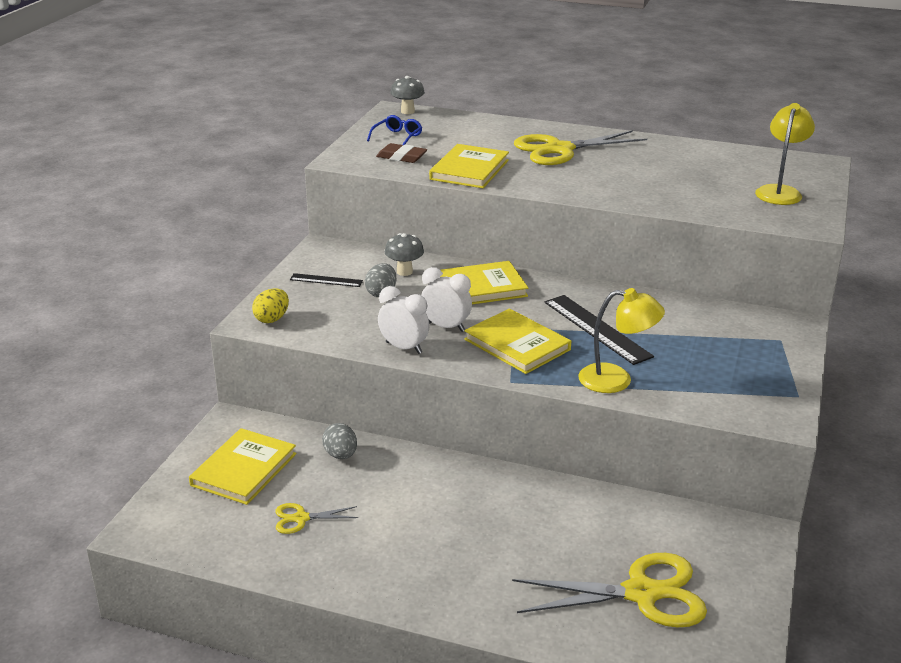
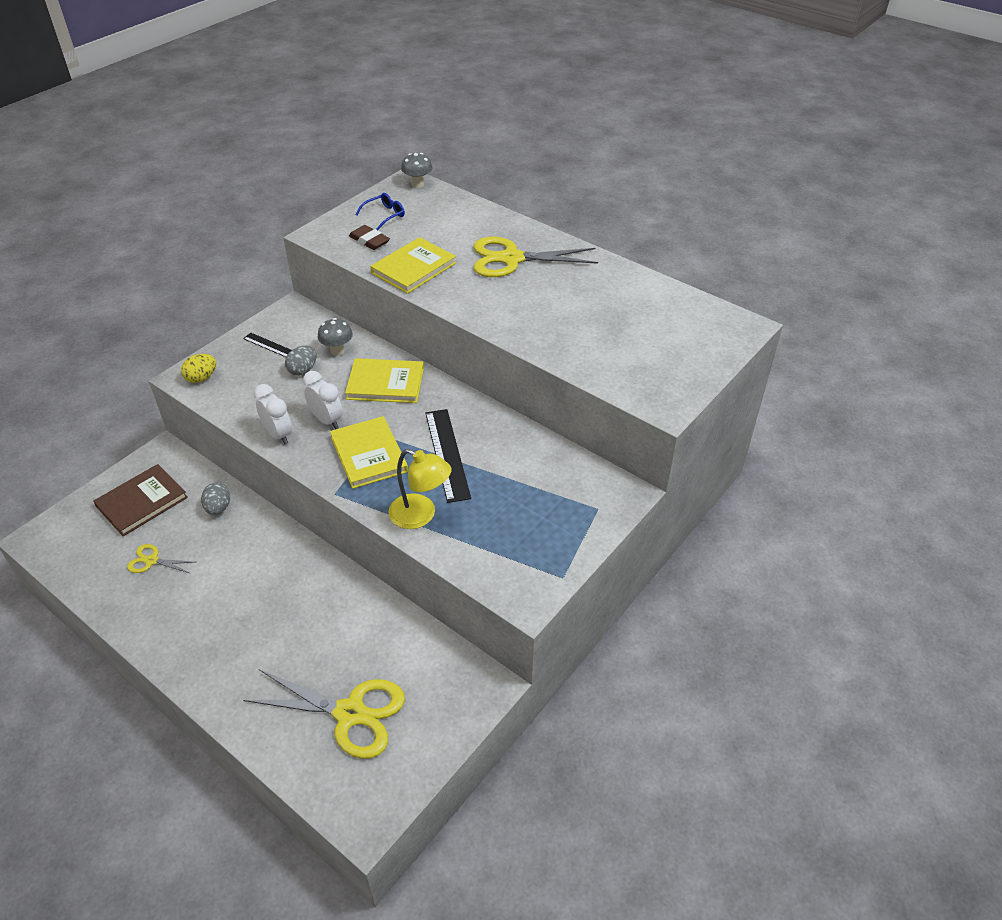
camera: 20 degrees right, 15 degrees up
(244, 469) = (142, 502): yellow book -> brown book
(780, 191) = (671, 356): yellow lamp -> none

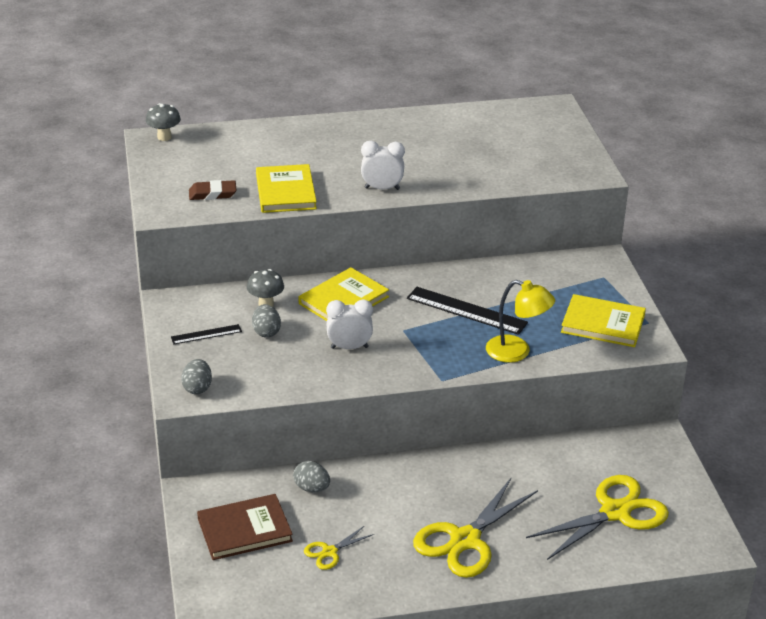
camera: 50 degrees left, 10 degrees down
(142, 502) = (244, 530): brown book -> brown book turned 75 degrees clockwise
(201, 378) = (197, 388): yellow egg -> grey egg
(278, 434) = (333, 378): white clock -> white clock (382, 188)
(369, 454) = (419, 345): yellow book -> yellow book (603, 324)
(384, 215) = (186, 171): blue glasses -> none
(421, 515) = (517, 352): yellow lamp -> yellow lamp turned 45 degrees clockwise
(511, 259) = (341, 148): yellow scissors -> yellow scissors (465, 540)

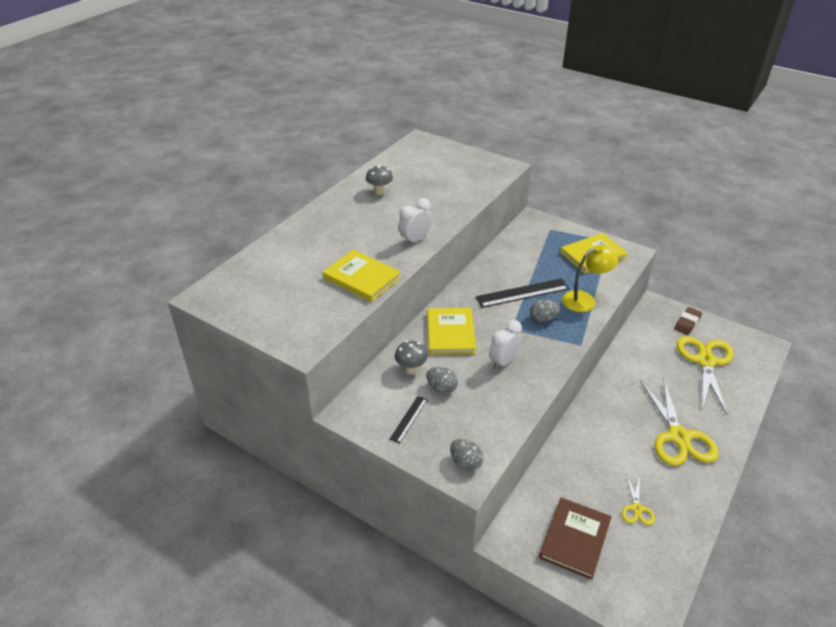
camera: 45 degrees left, 5 degrees up
(164, 137) = (211, 290): grey mushroom -> grey mushroom (379, 192)
(212, 194) = (316, 309): brown eraser -> brown eraser (687, 323)
(312, 488) = (564, 475): grey egg -> grey egg (543, 319)

